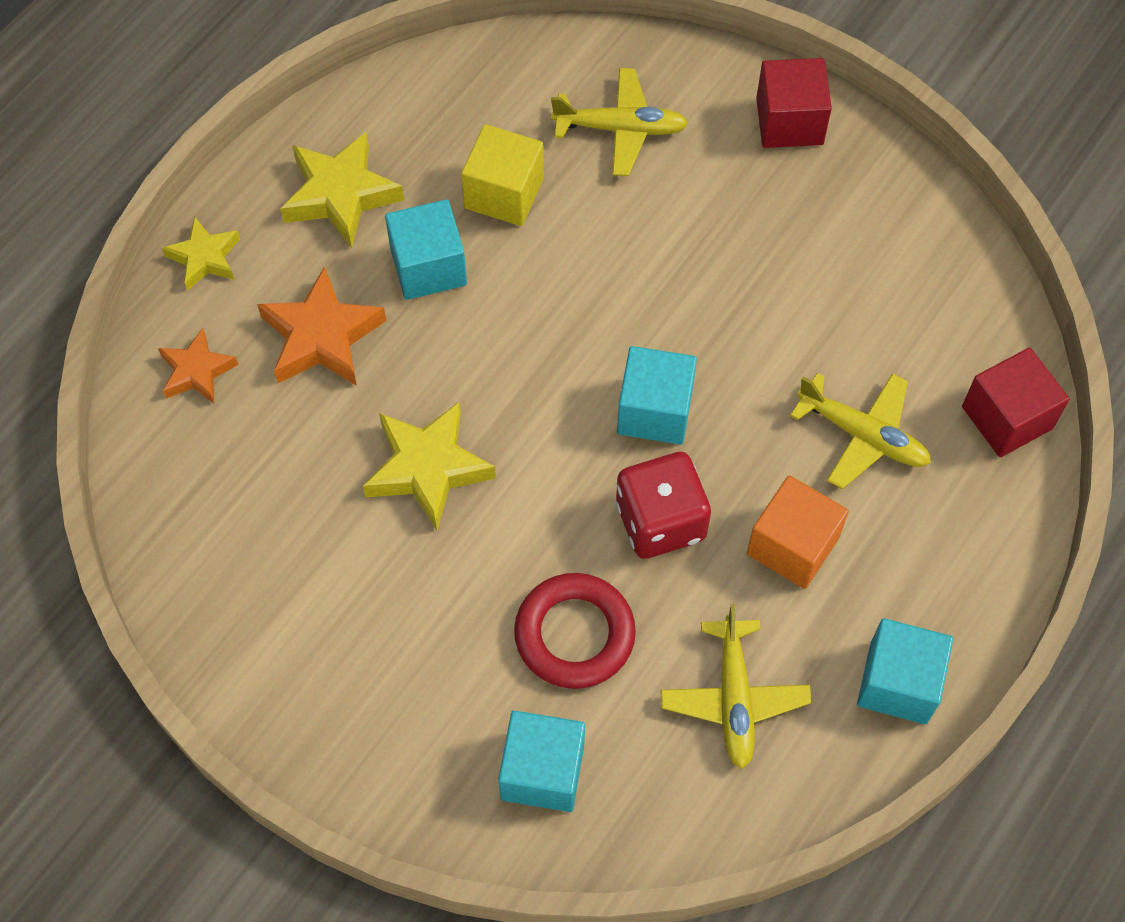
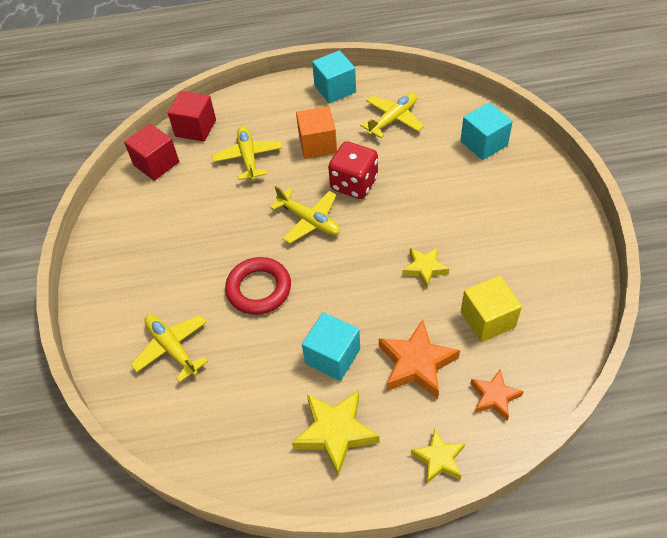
camera: 130 degrees left, 10 degrees down
(427, 468) = (424, 268): yellow star -> yellow star, size x0.62
(504, 193) = (259, 363): yellow cube -> yellow cube (487, 319)
(574, 634) = (427, 172): red ring -> red ring (259, 289)
(655, 410) = (309, 221): turquoise cube -> yellow plane
(789, 121) = (105, 288): red cube -> red cube (156, 164)

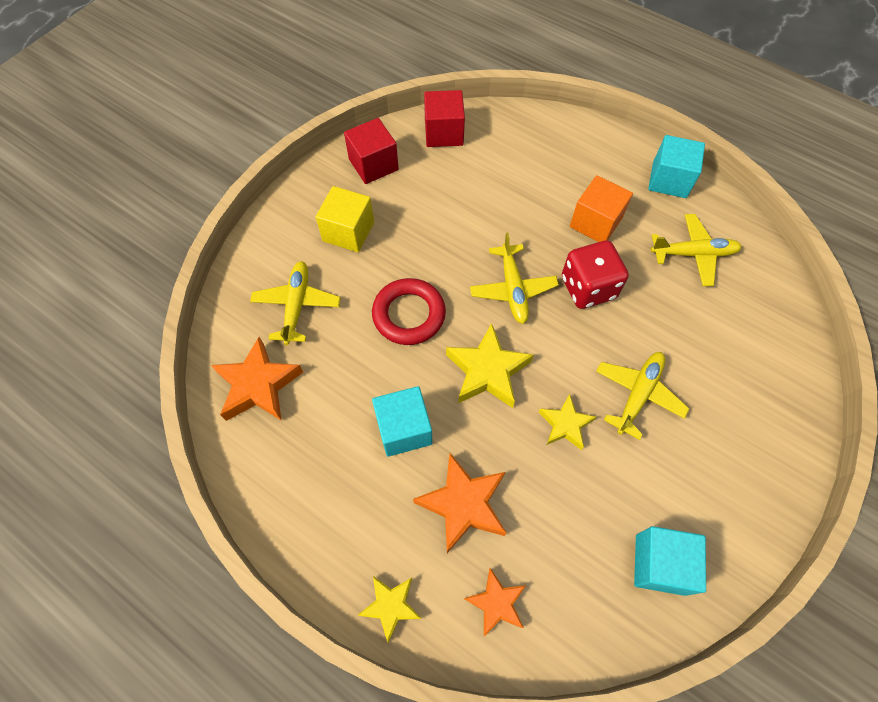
camera: 40 degrees right, 10 degrees up
(195, 128) = (507, 124): red cube -> red cube (373, 164)
(202, 419) = (258, 385): none -> orange star
(248, 157) = (522, 186): yellow plane -> yellow plane (638, 394)
(335, 433) = (337, 497): yellow star -> yellow star (487, 371)
(483, 143) = (760, 352): turquoise cube -> turquoise cube (660, 564)
(487, 319) = (570, 527): yellow cube -> yellow cube (348, 231)

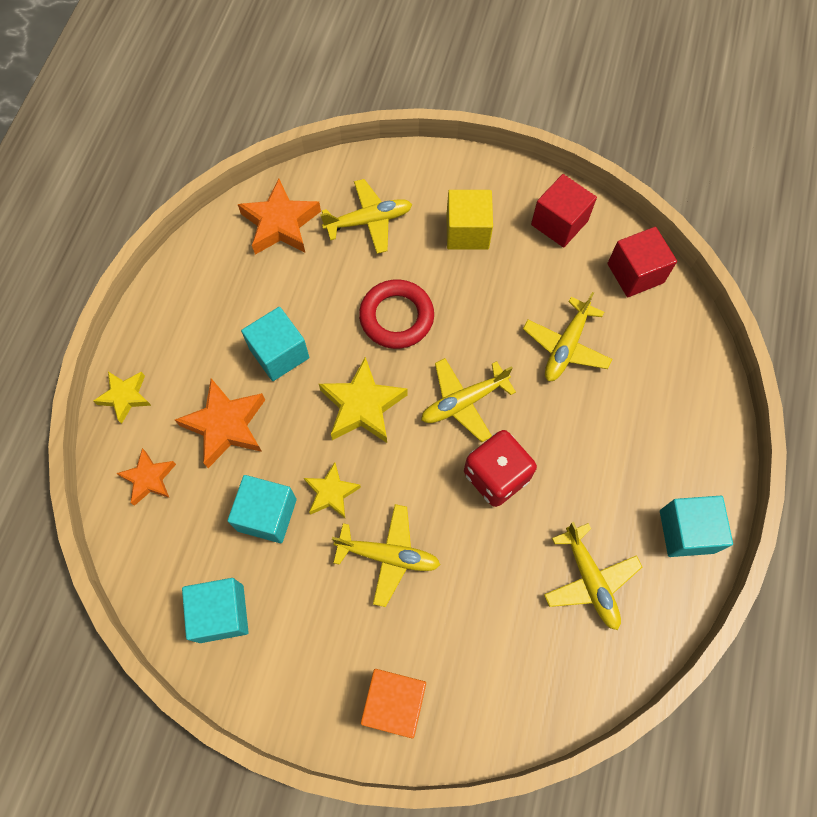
camera: 70 degrees right, 5 degrees up
(489, 200) = (566, 347): none -> yellow plane
(570, 490) = (267, 515): none -> turquoise cube
(595, 222) = (585, 463): orange cube -> orange cube (394, 703)

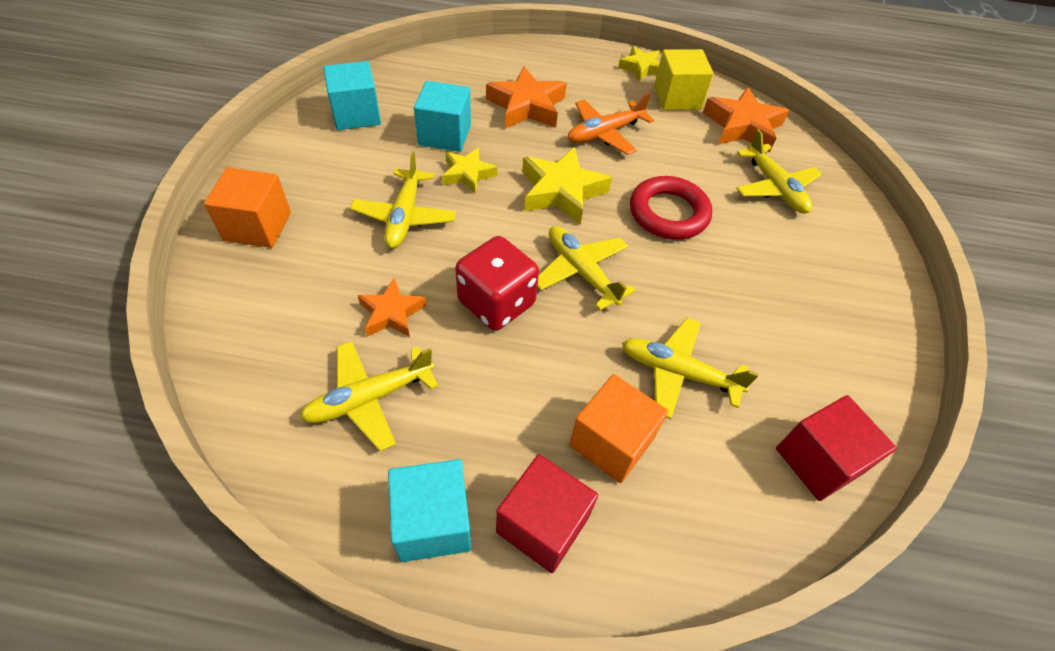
camera: 80 degrees right, 15 degrees down
(125, 397) = (543, 52): yellow star -> yellow star (641, 68)
(149, 479) = (473, 69): orange star -> orange star (391, 313)
(279, 353) = (604, 133): turquoise cube -> orange plane
(467, 231) = (799, 270): yellow cube -> yellow cube (677, 98)
(559, 223) = (856, 365): red cube -> red cube (542, 524)
(624, 404) = (611, 442): none -> orange cube

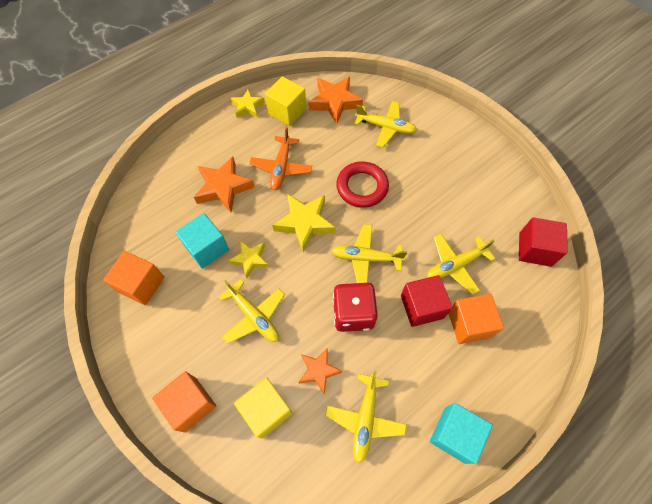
camera: 45 degrees left, 10 degrees up
(302, 294) = (266, 410): none -> yellow cube
(356, 114) = (141, 284): turquoise cube -> orange cube
(542, 524) = (488, 386): red cube -> red cube (421, 307)

